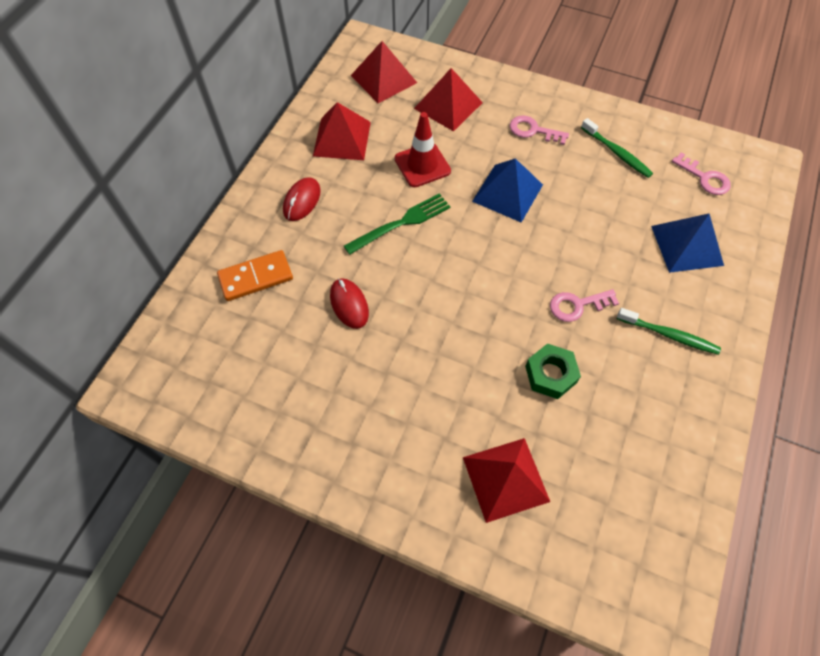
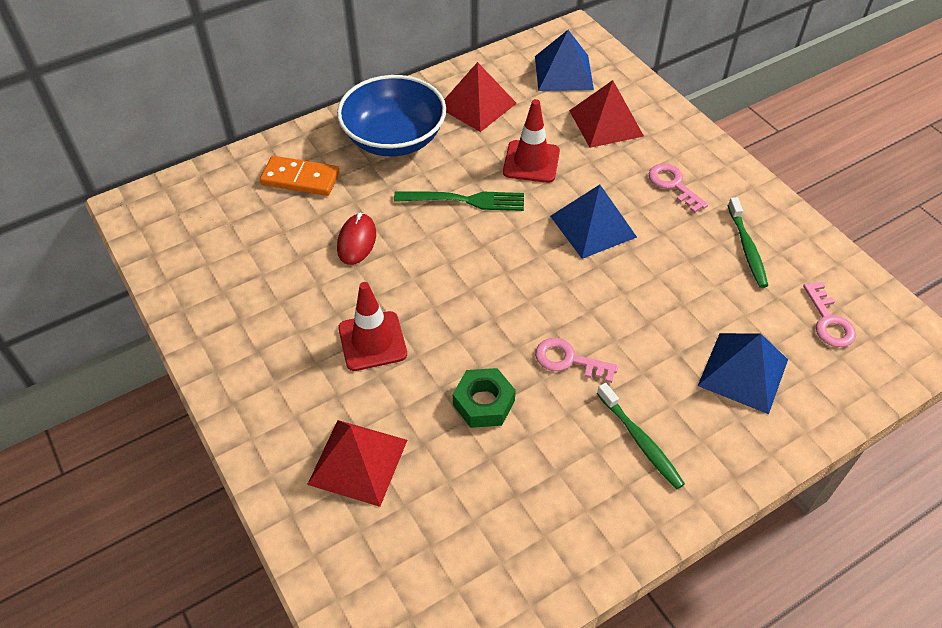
camera: 35 degrees right, 10 degrees down
(302, 201) = (394, 138): red mouse -> blue bowl
(383, 79) = (563, 73): red pyramid -> blue pyramid
(433, 378) = (372, 341): none -> red traffic cone

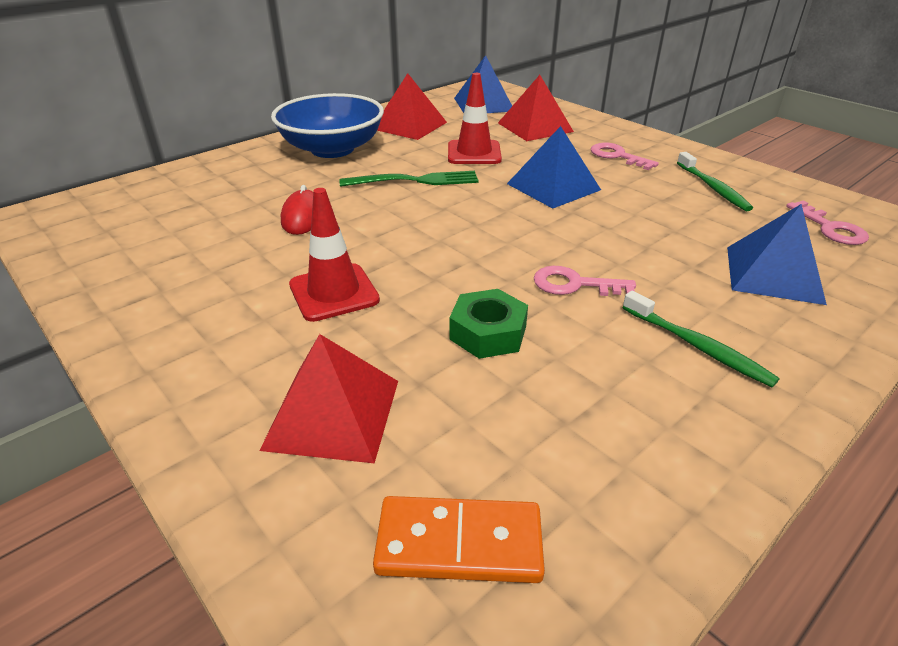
camera: 10 degrees left, 15 degrees down
(300, 179) = (235, 180): orange domino -> orange domino (459, 544)

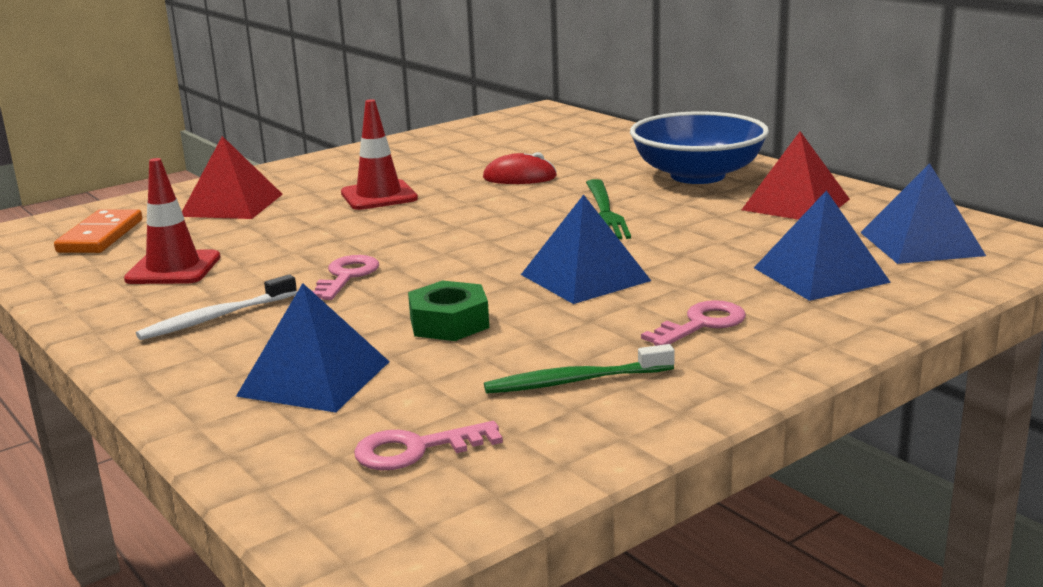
camera: 95 degrees right, 15 degrees down
(474, 153) = (698, 238): red traffic cone -> red traffic cone (173, 268)
(488, 333) = (290, 243): green nut -> green nut (449, 323)
(535, 127) = (820, 275): red pyramid -> blue pyramid
(697, 346) = (215, 318): green toothbrush -> white toothbrush

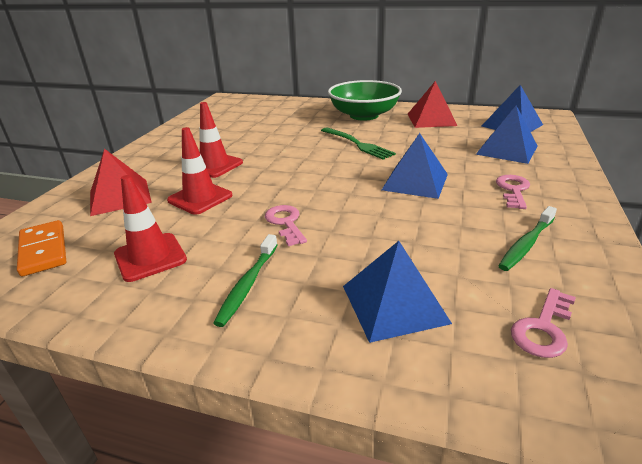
camera: 35 degrees left, 10 degrees up
(215, 318) = (248, 284): white toothbrush -> green toothbrush
(304, 227) = (200, 198): none -> red traffic cone
(449, 323) = (399, 232): green nut -> none
(519, 177) = (279, 136): red mouse -> none
(697, 175) = (364, 115): blue bowl -> green bowl

